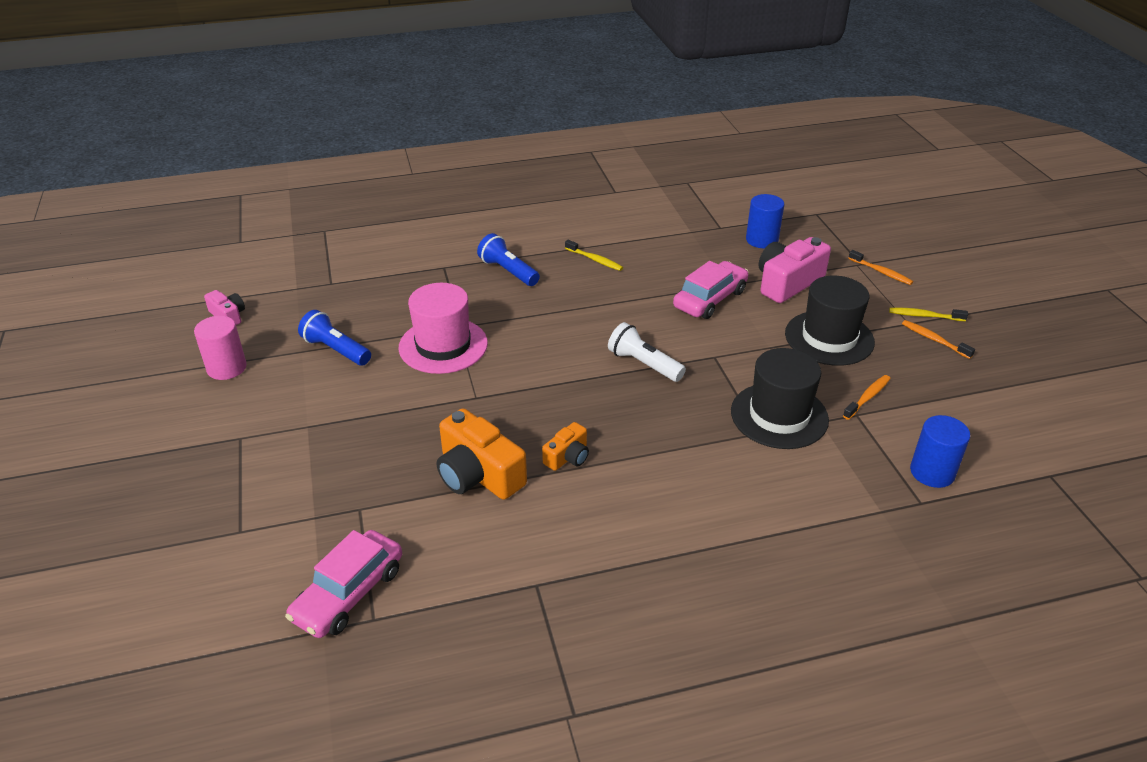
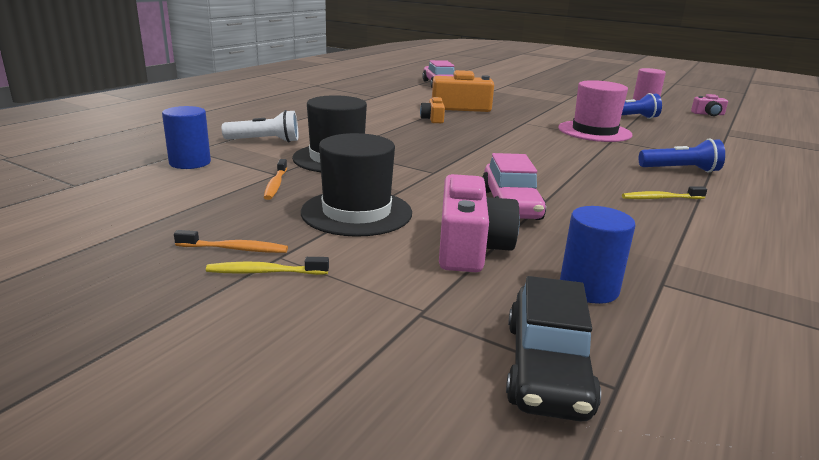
camera: 135 degrees right, 15 degrees down
(644, 364) = (471, 155): white flashlight -> white flashlight (265, 141)
(833, 227) = (547, 367): none -> black car
(881, 272) = (376, 312): orange toothbrush -> none
(924, 316) = (264, 272): yellow toothbrush -> yellow toothbrush turned 150 degrees counterclockwise

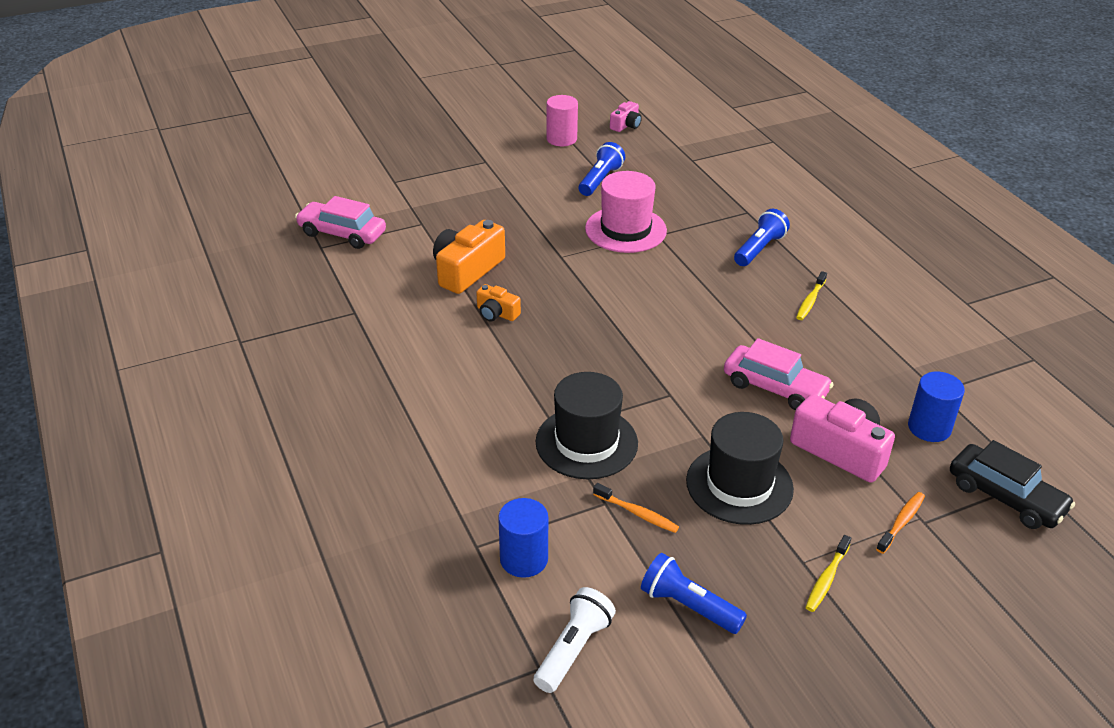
camera: 55 degrees left, 15 degrees up
(176, 219) = (688, 606): none -> blue flashlight
(235, 249) = (775, 584): orange toothbrush -> orange toothbrush (901, 522)
(265, 141) = (483, 476): white flashlight -> white flashlight (573, 649)

